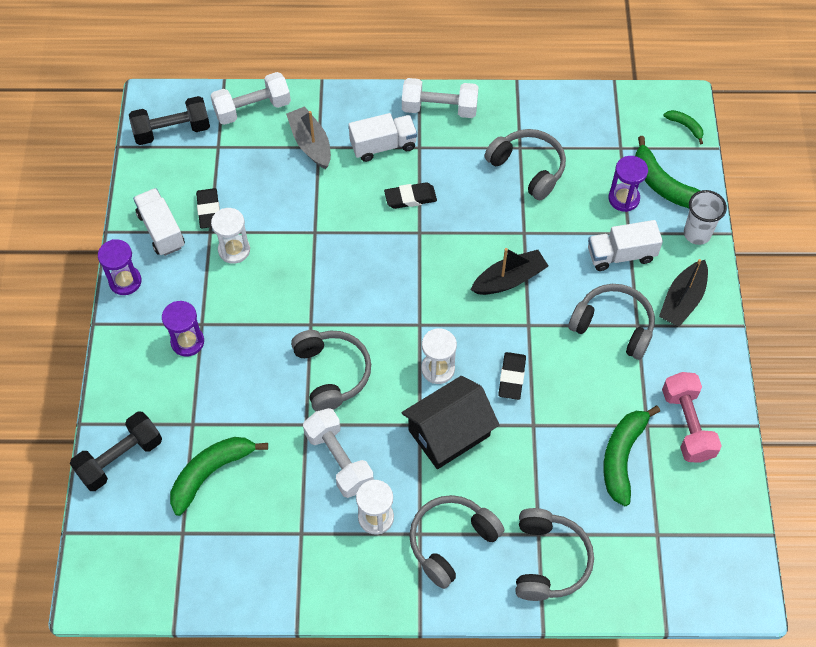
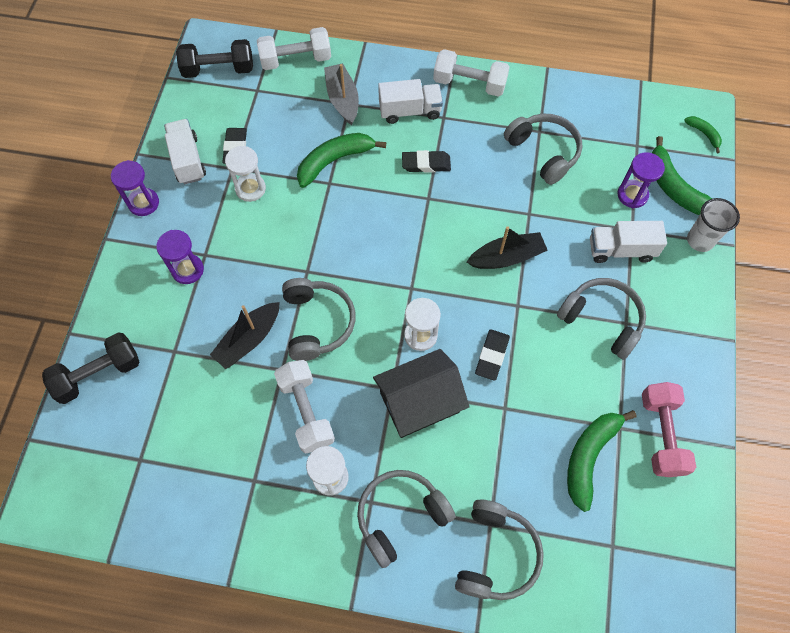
camera: 10 degrees right, 5 degrees up
(211, 473) = (180, 404): green banana -> green banana (334, 161)
(682, 300) = (675, 305): black boat -> black boat (249, 340)

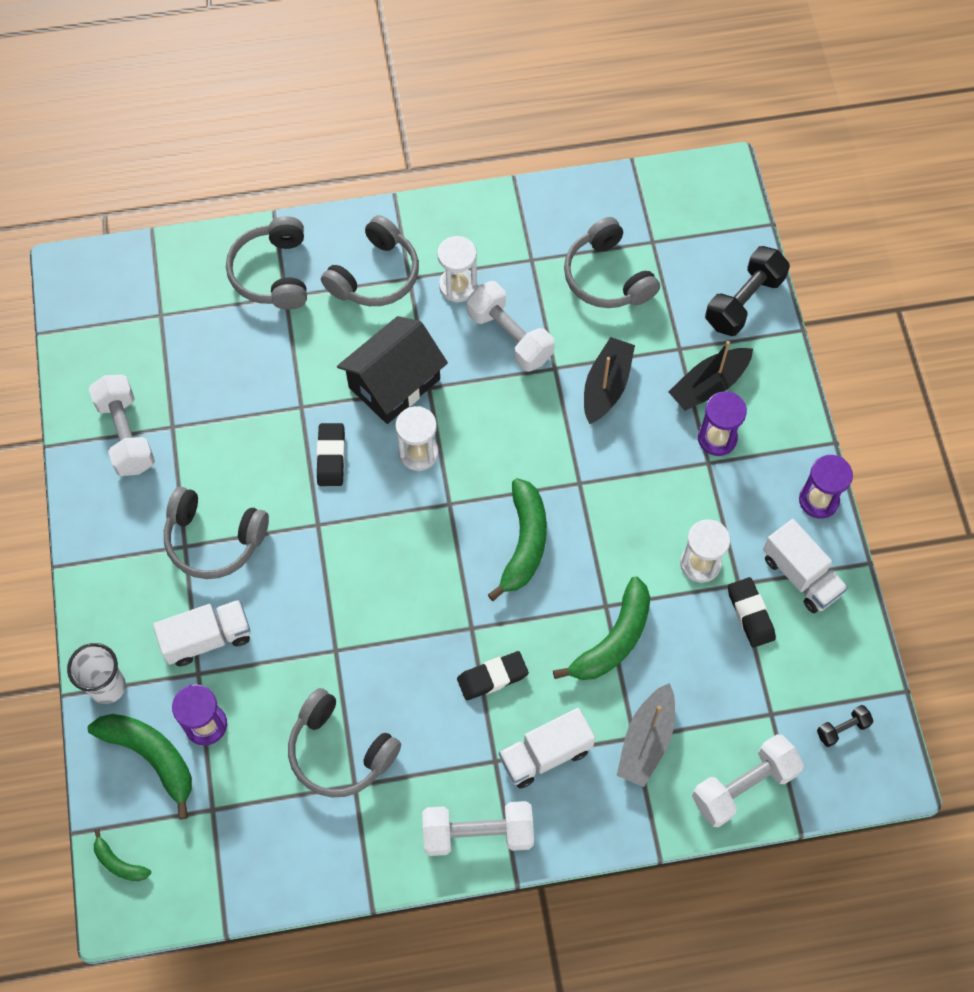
camera: 160 degrees right, 0 degrees up
(218, 70) = (842, 729): black dumbbell -> black dumbbell, size x0.50
(317, 323) = (539, 428): grey headphones -> grey headphones (607, 277)
(342, 99) = (646, 741): grey boat -> grey boat turned 60 degrees clockwise
(506, 257) = (347, 580): black boat -> black boat (709, 385)
(589, 457) = (199, 387): green banana -> green banana (524, 543)
(661, 434) = (126, 434): pink dumbbell -> white dumbbell

